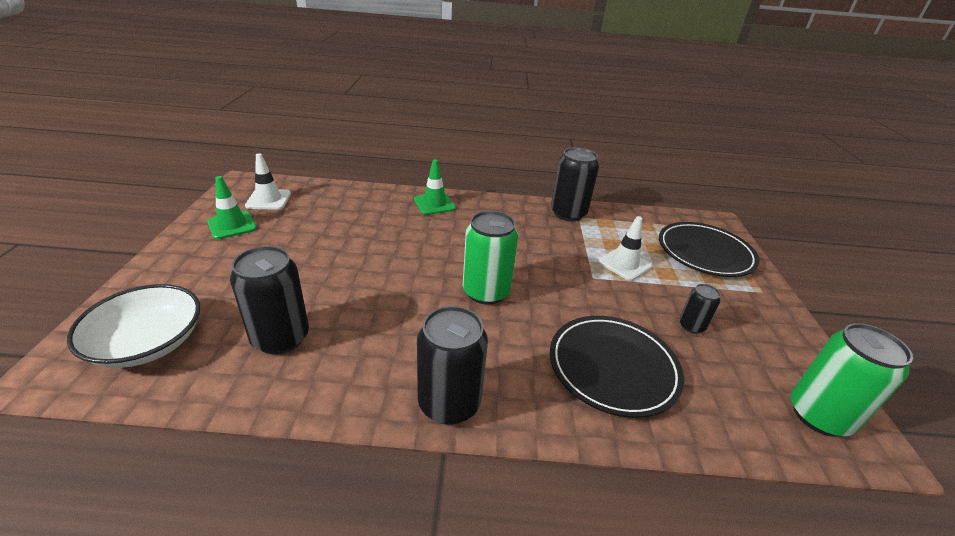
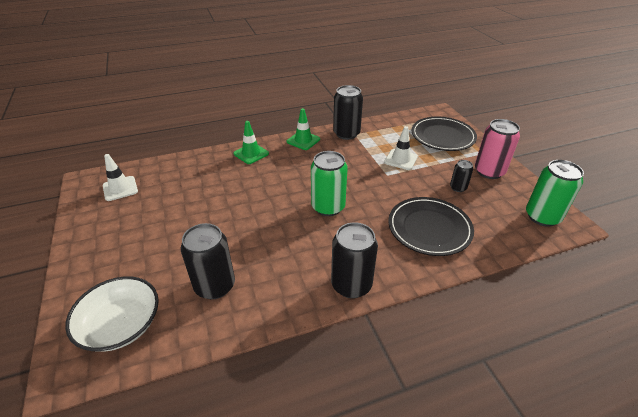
camera: 20 degrees left, 5 degrees up
(232, 225) = (108, 218): green traffic cone -> green traffic cone (303, 140)
(755, 319) = (489, 171): none -> pink can

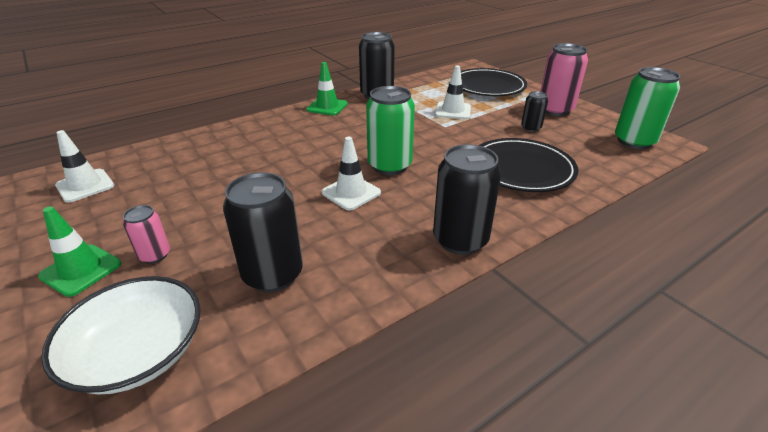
camera: 15 degrees left, 5 degrees down
(148, 254) = (155, 255): none -> pink can
(251, 153) = (265, 126): green traffic cone -> green traffic cone (81, 270)
(290, 227) = (351, 193): none -> white traffic cone

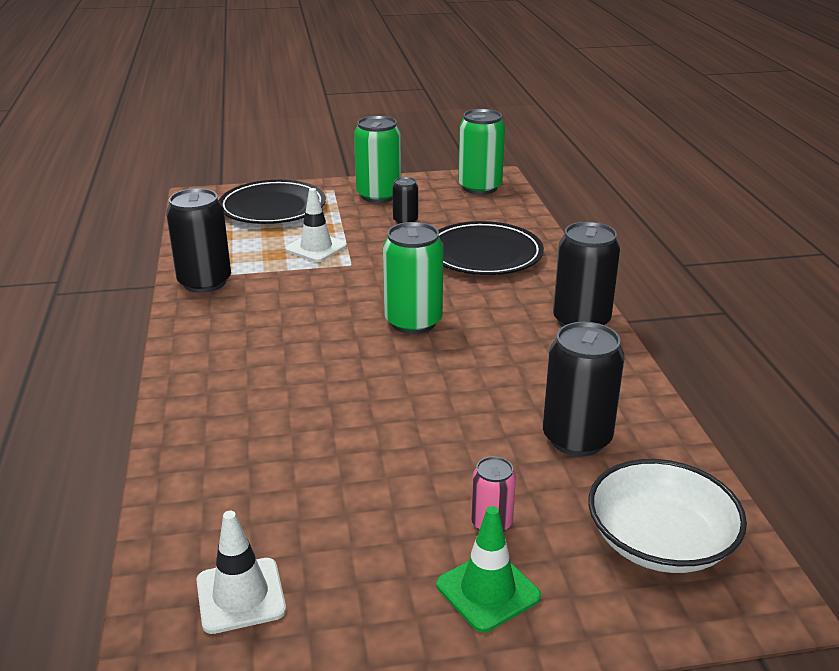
camera: 65 degrees left, 5 degrees down
(327, 107) = (197, 328): green traffic cone -> none
(351, 193) = (453, 360): white traffic cone -> none
(555, 110) = (378, 196): pink can -> green can

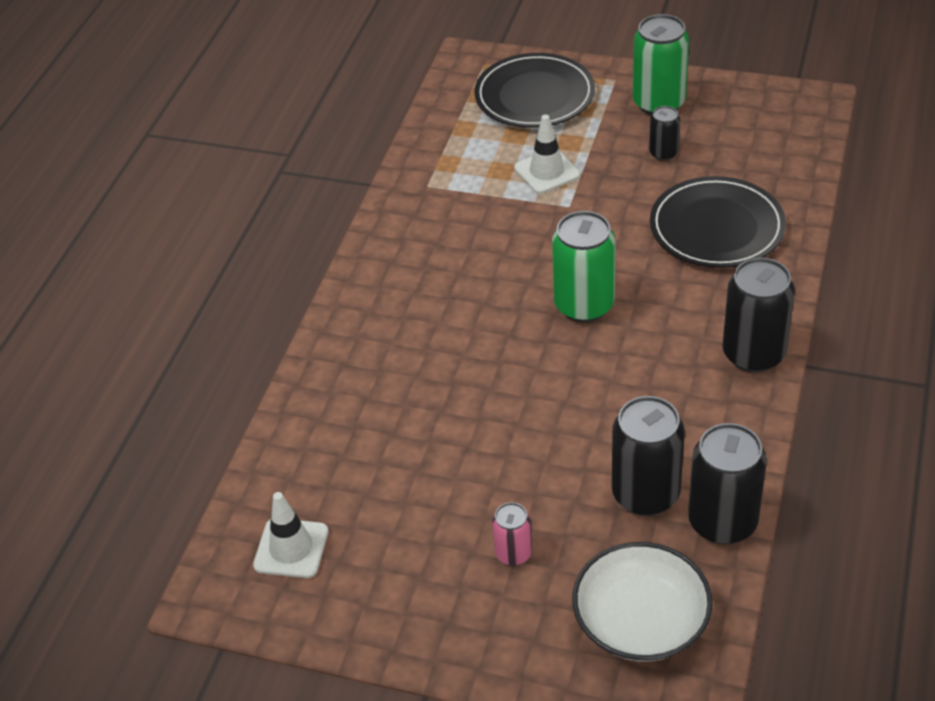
camera: 30 degrees right, 15 degrees up
(204, 282) = (416, 194): black can -> black can (722, 522)
(480, 187) = (783, 116): green can -> none
(488, 591) = (471, 612): green traffic cone -> none

